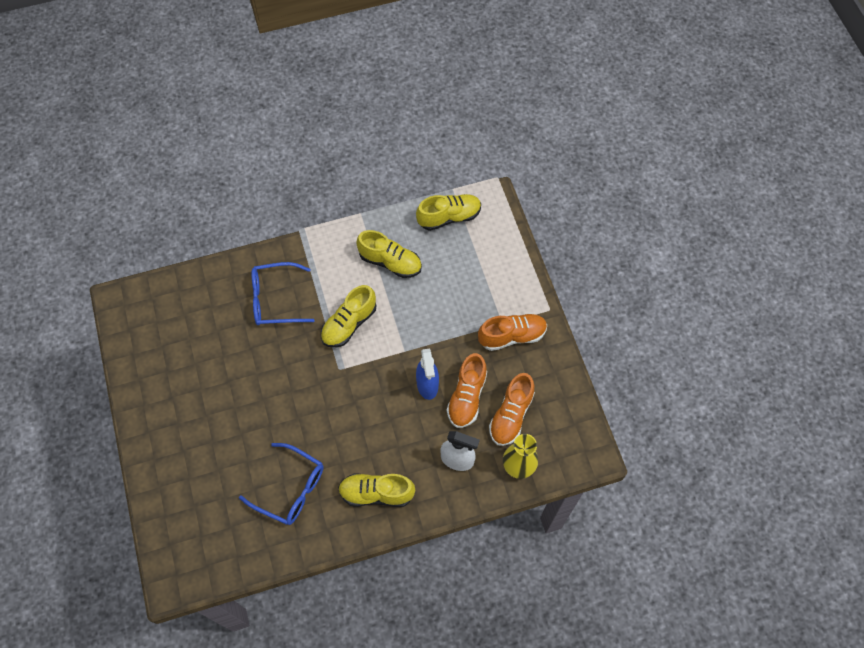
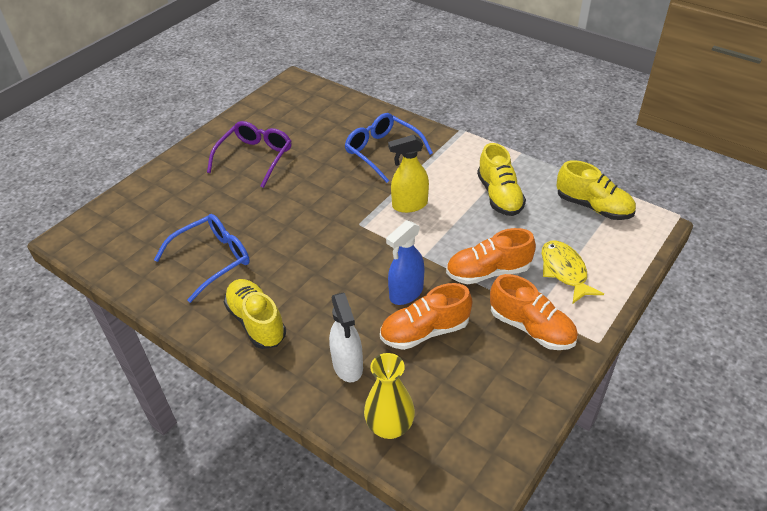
camera: 55 degrees right, 20 degrees down
(197, 392) = (255, 157): none -> purple glasses
(291, 489) = (213, 259): blue glasses -> blue glasses turned 120 degrees counterclockwise
(349, 324) = (409, 205): yellow shoe -> yellow spray bottle
(486, 281) = (564, 271): none -> yellow fish
(511, 415) = (442, 382): orange shoe -> orange shoe (488, 272)

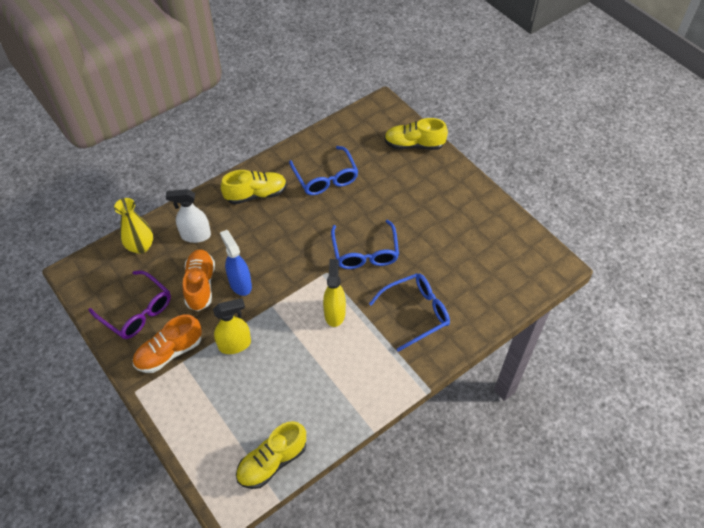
camera: 105 degrees right, 10 degrees up
(255, 157) = (439, 218): purple glasses -> purple glasses (137, 312)
(321, 200) = (365, 253): none -> blue glasses
(488, 272) = (235, 344): orange shoe -> yellow spray bottle
(499, 196) = (319, 387): yellow shoe -> yellow shoe (414, 145)
(564, 271) = (210, 400): yellow fish -> none

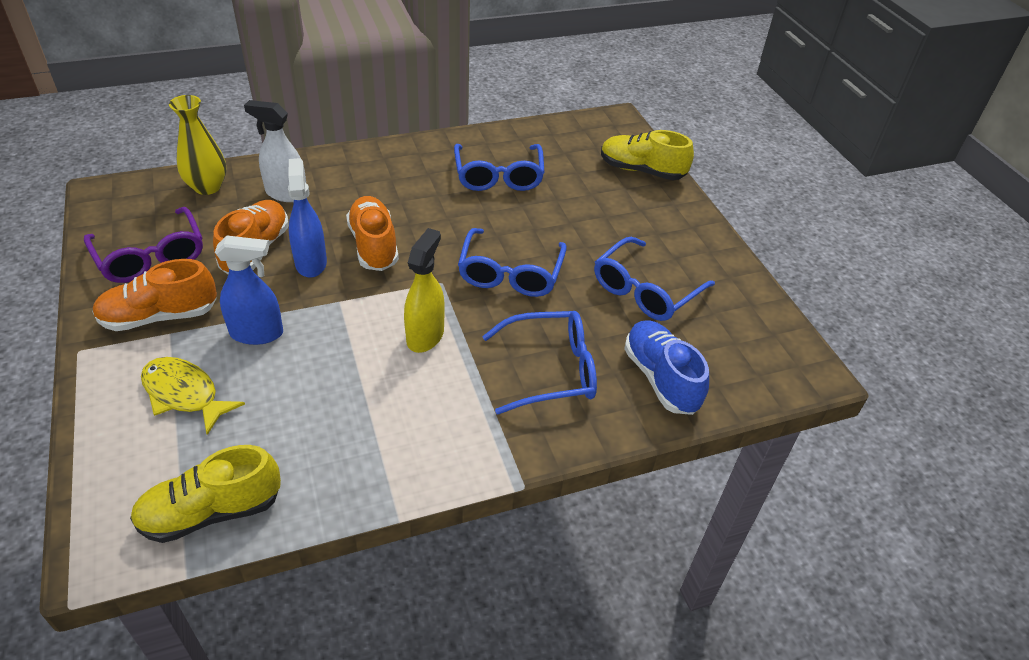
camera: 15 degrees right, 10 degrees down
(215, 398) = (184, 394): none -> yellow fish
(235, 344) = (257, 333): yellow spray bottle -> blue spray bottle
(256, 194) = (394, 171): yellow shoe -> none
(272, 258) = (374, 245): none -> orange shoe
(449, 239) = (645, 291): none -> blue glasses
(478, 298) = (661, 378): none -> blue shoe

